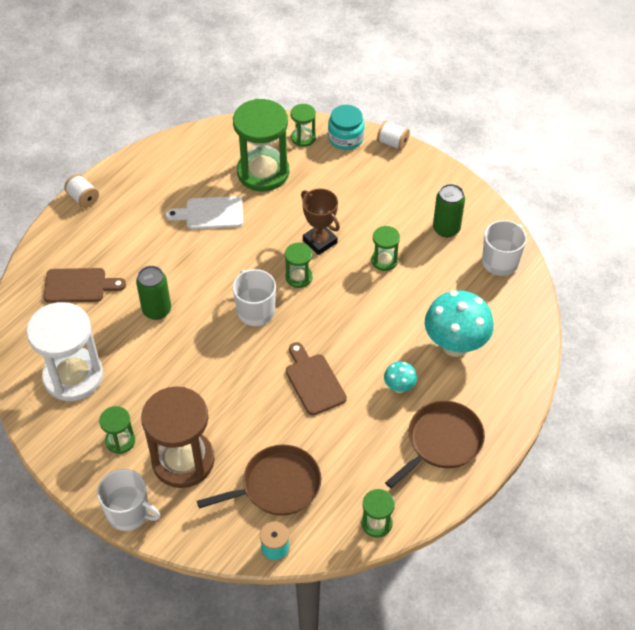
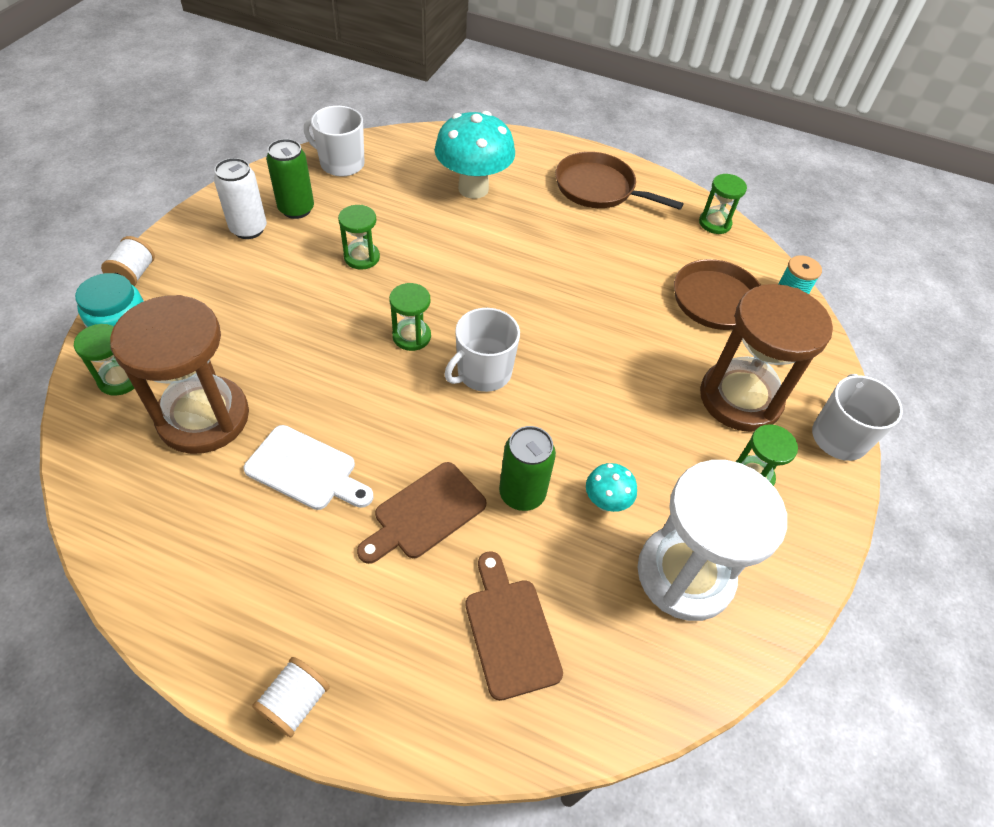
camera: 110 degrees left, 0 degrees up
(210, 213) = (306, 470): white cutting board -> white cutting board turned 45 degrees counterclockwise
(263, 172) = (203, 417): green hourglass -> brown hourglass
(314, 381) = (570, 295): brown cutting board -> brown cutting board (425, 513)
(320, 241) = (341, 324): brown trophy -> none
(399, 387) = (546, 225): turquoise mushroom -> turquoise mushroom (606, 502)
(428, 200) = (248, 229): none -> white can

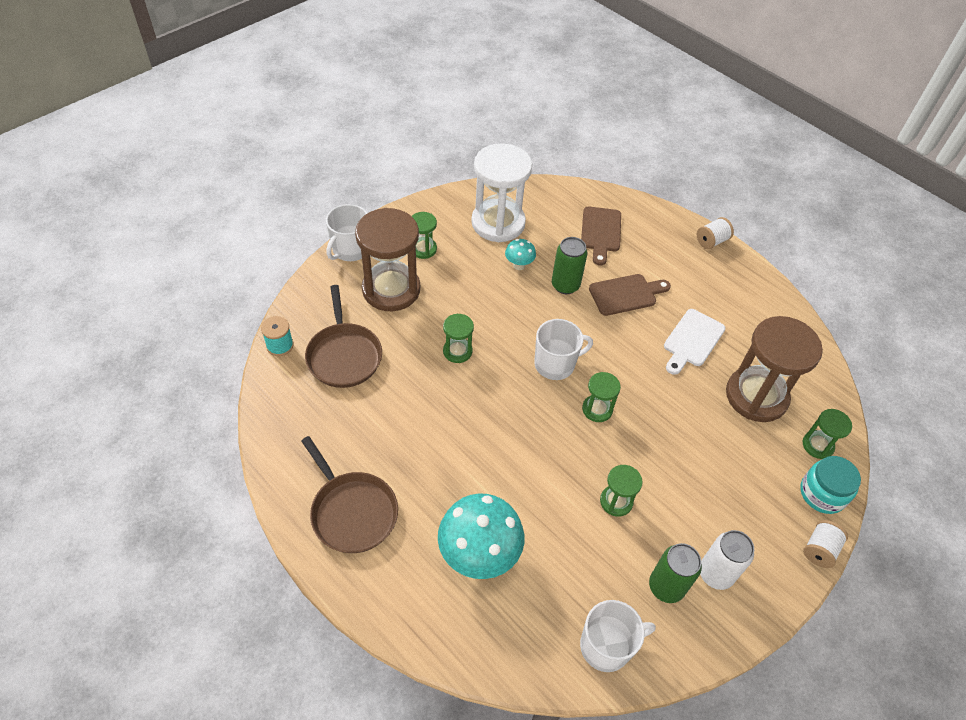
camera: 155 degrees left, 0 degrees up
(306, 470) = (692, 340): white cutting board -> white cutting board turned 105 degrees counterclockwise
(341, 164) = (606, 646): white mug -> white mug turned 60 degrees counterclockwise
(714, 223) = (276, 431): green hourglass -> green hourglass (457, 351)

